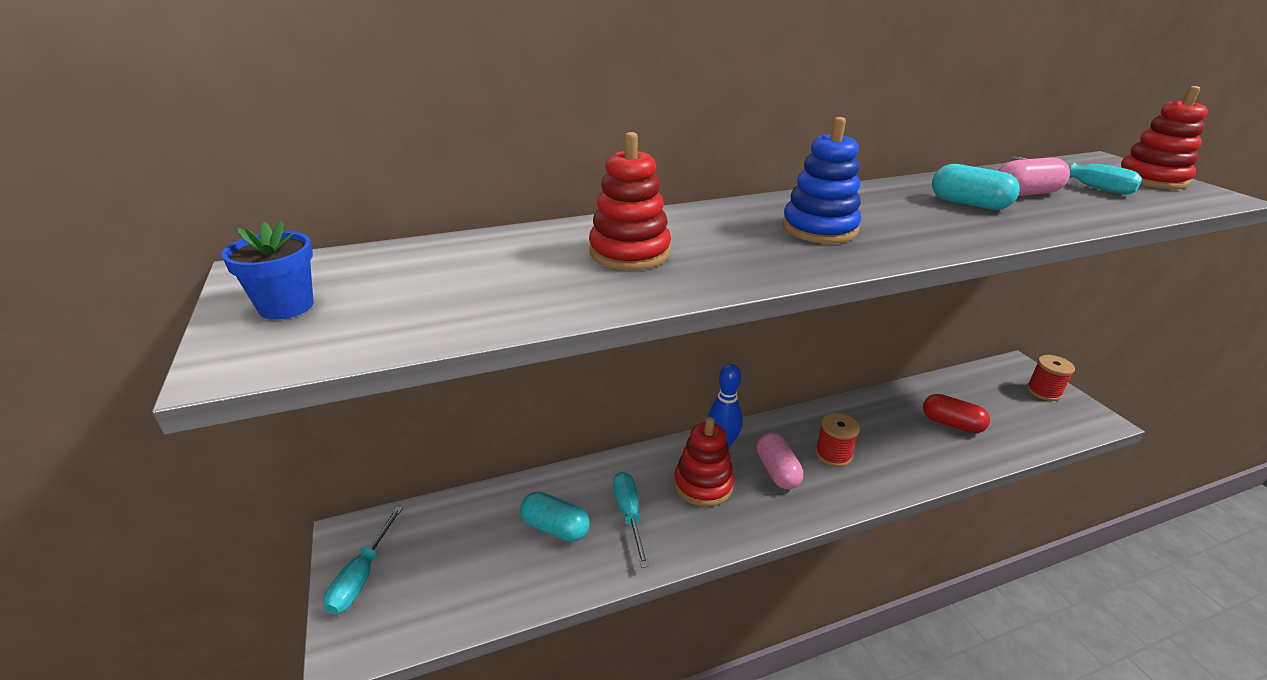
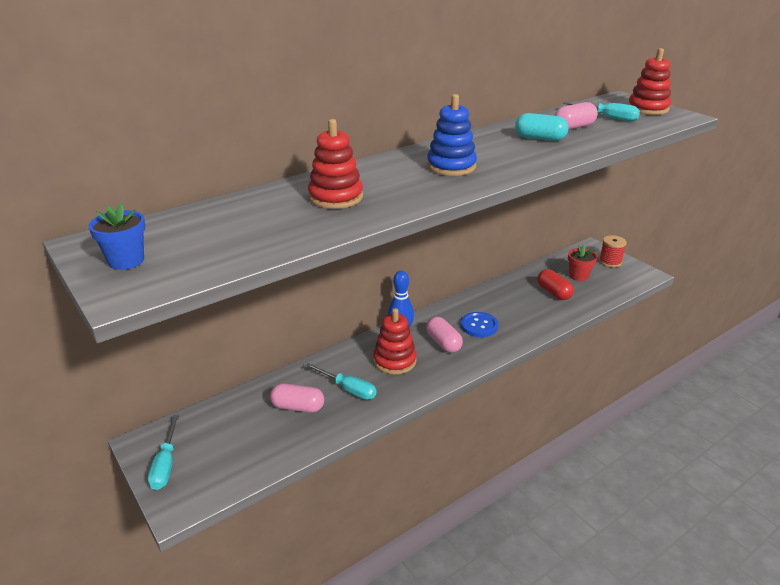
camera: 15 degrees left, 0 degrees up
(555, 527) = (298, 407): turquoise capsule -> pink capsule
(629, 515) = (348, 389): turquoise screwdriver -> turquoise screwdriver turned 150 degrees clockwise
(833, 454) = (479, 326): red spool -> blue button
(951, 424) = (553, 292): red capsule -> red capsule turned 45 degrees clockwise
(992, 405) = (578, 276): none -> red flower pot

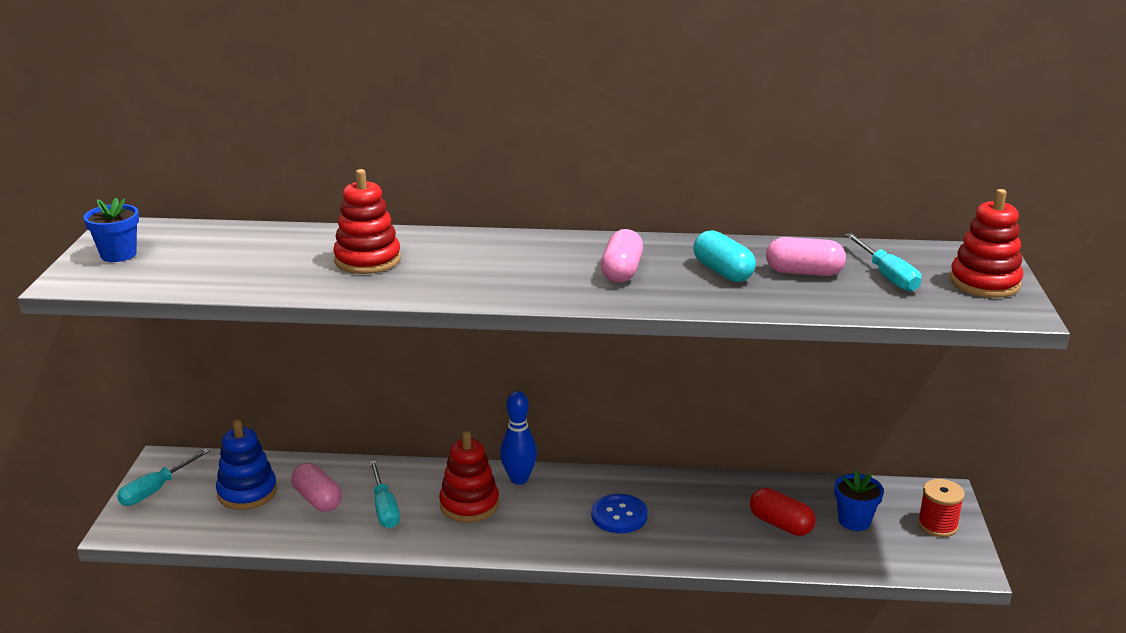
camera: 40 degrees right, 5 degrees down
(443, 343) = (548, 513): pink capsule -> pink capsule (621, 271)
(451, 166) = (543, 269): blue stacking toy -> blue stacking toy (247, 492)
(553, 292) = (781, 524): red capsule -> red capsule turned 60 degrees counterclockwise
(578, 276) = (854, 521): red flower pot -> blue flower pot

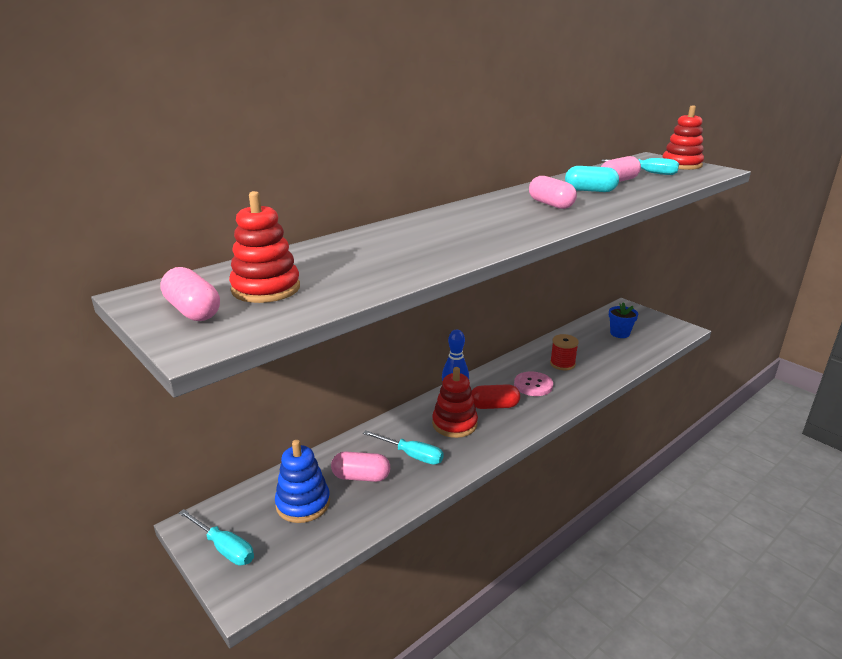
camera: 45 degrees left, 0 degrees up
(118, 254) = (193, 311): blue flower pot -> pink capsule
(156, 490) = (224, 548): turquoise screwdriver -> turquoise screwdriver turned 45 degrees counterclockwise
(367, 260) = (404, 245): red stacking toy -> red stacking toy (266, 289)
(619, 515) = (533, 385): blue button -> pink button
(781, 524) = (599, 350): red capsule -> red capsule (494, 406)
(937, 525) = (646, 319): red spool -> red spool (562, 364)

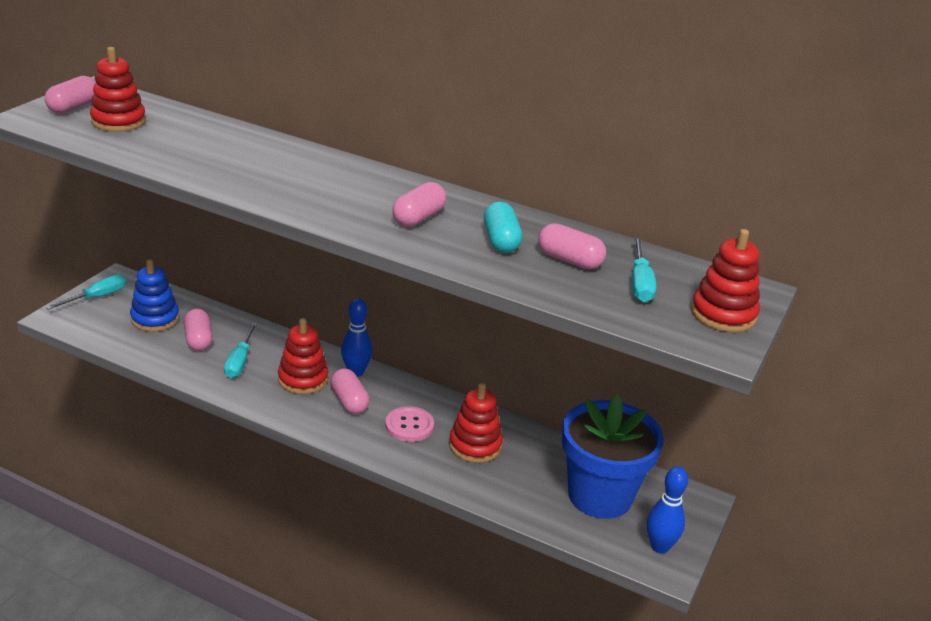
camera: 65 degrees right, 5 degrees up
(224, 548) = (97, 297): turquoise screwdriver -> turquoise screwdriver turned 150 degrees counterclockwise
(494, 406) = (349, 401): red capsule -> pink capsule
(562, 364) = (475, 445): red spool -> red stacking toy
(619, 333) = (600, 495): blue flower pot -> blue flower pot, size x2.23
(666, 327) = (660, 546): none -> blue bowling pin

